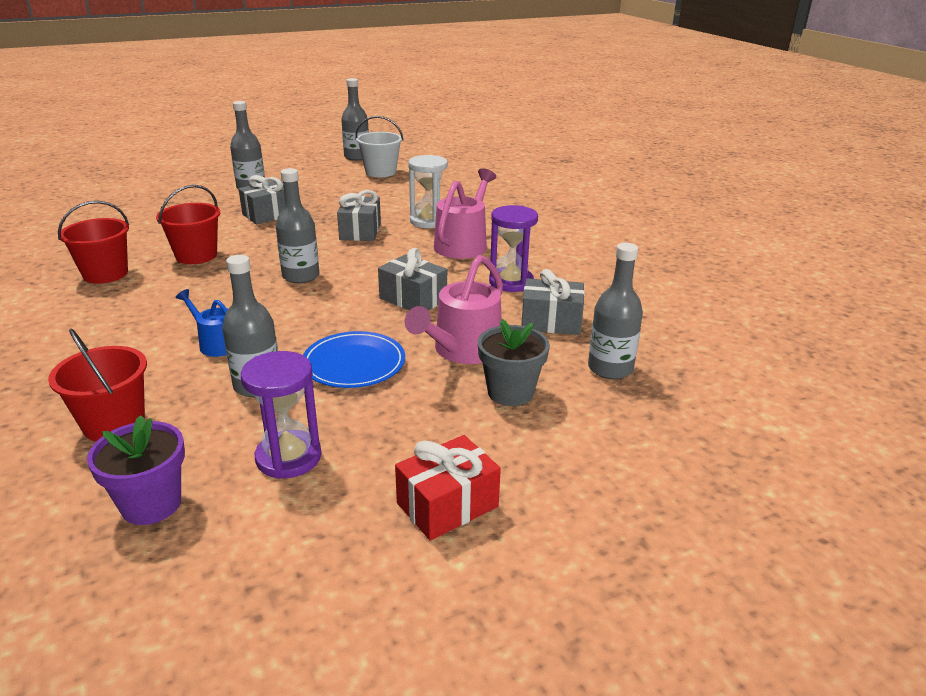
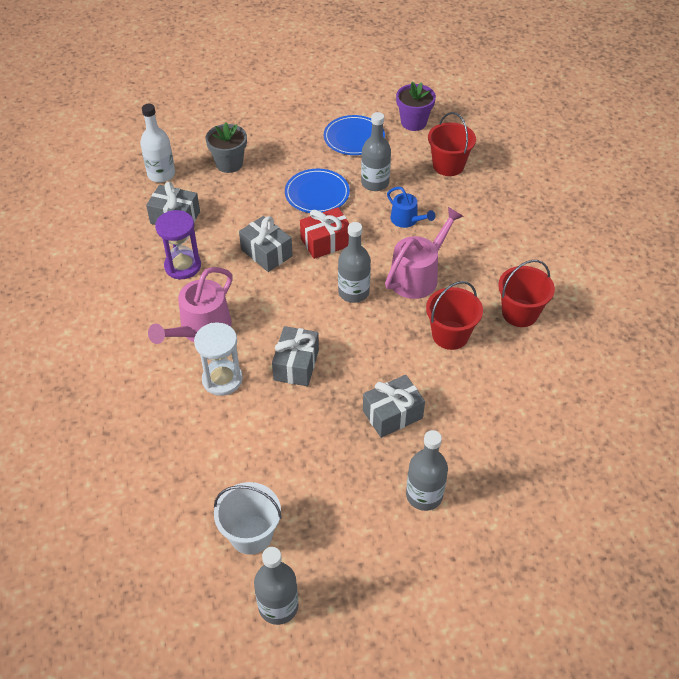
camera: 170 degrees left, 20 degrees up
(288, 457) = (354, 138): purple hourglass -> blue plate
(447, 505) = (282, 109): red gift -> red gift (326, 242)
(463, 350) = (245, 198): pink watering can -> pink watering can (417, 276)
(610, 368) = (161, 174): grey bottle -> white bottle

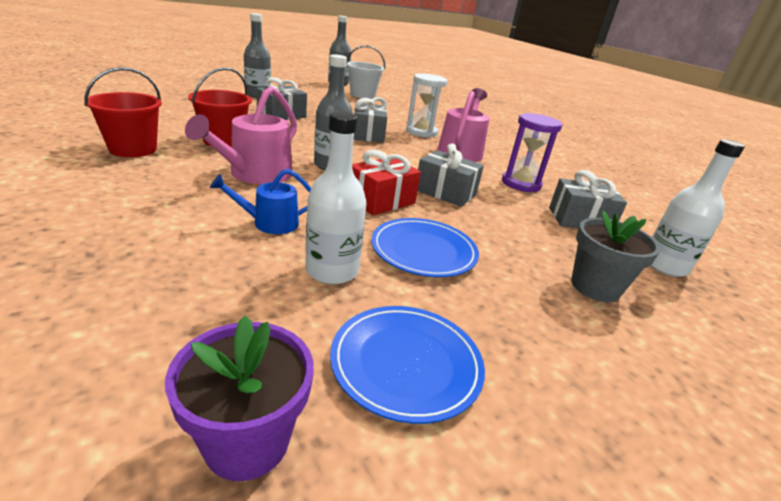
camera: 160 degrees right, 20 degrees down
(375, 183) = (332, 271): grey bottle -> white bottle
(407, 220) = (270, 223): blue watering can -> blue watering can turned 45 degrees counterclockwise
(448, 165) = (169, 314): red bucket -> none

